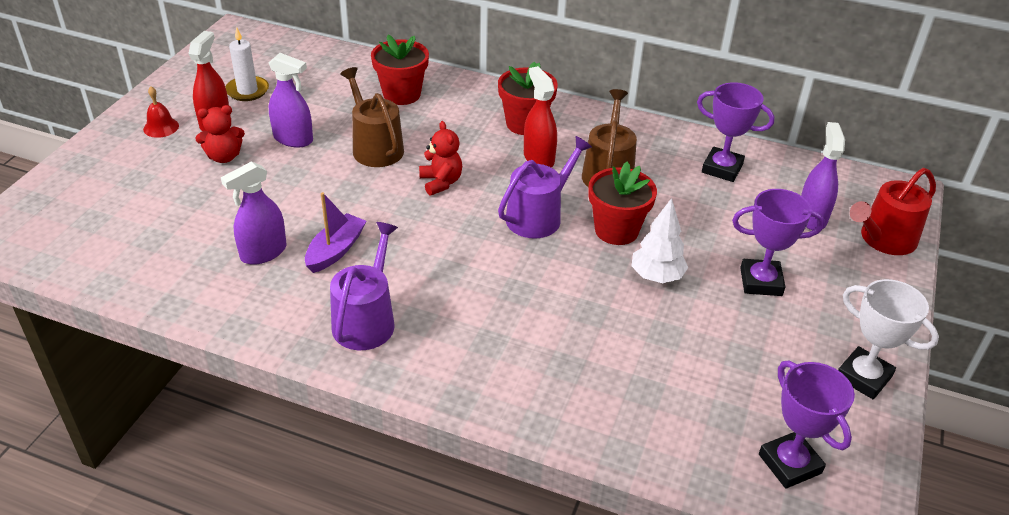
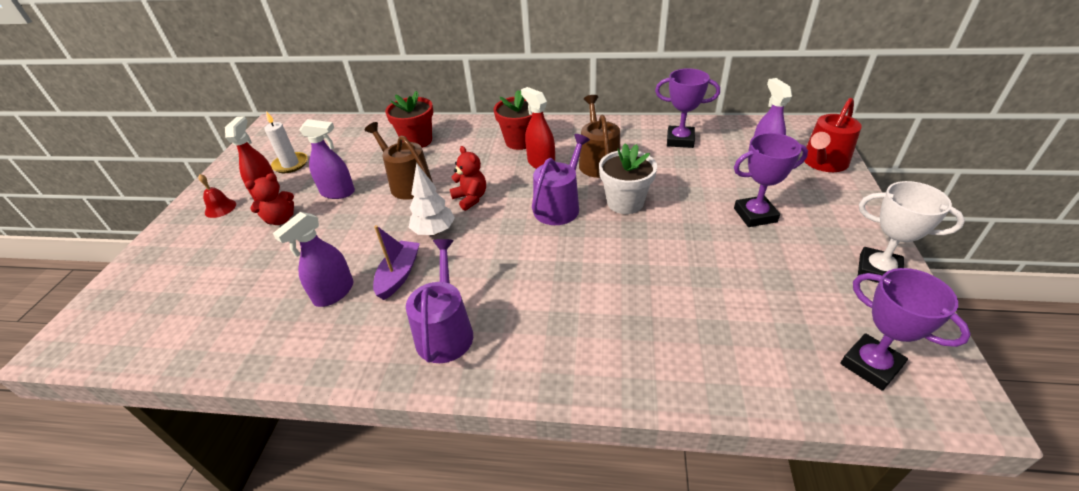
camera: 10 degrees left, 0 degrees up
(616, 230) = (625, 202): red flower pot -> white flower pot
(656, 276) = (674, 231): white tree -> white tree (434, 231)

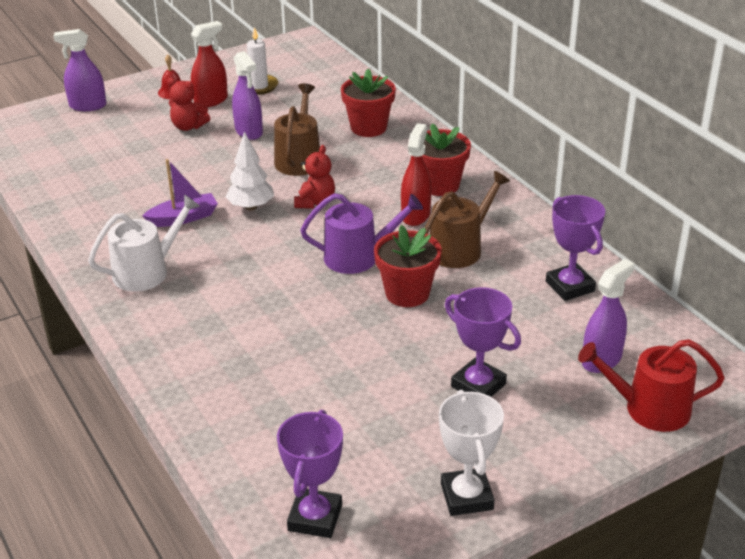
camera: 50 degrees right, 5 degrees down
(334, 293) = (137, 199): purple spray bottle -> purple spray bottle (87, 106)
(445, 331) = (147, 271): purple watering can -> white watering can
(625, 202) = (407, 293): white flower pot -> red flower pot

